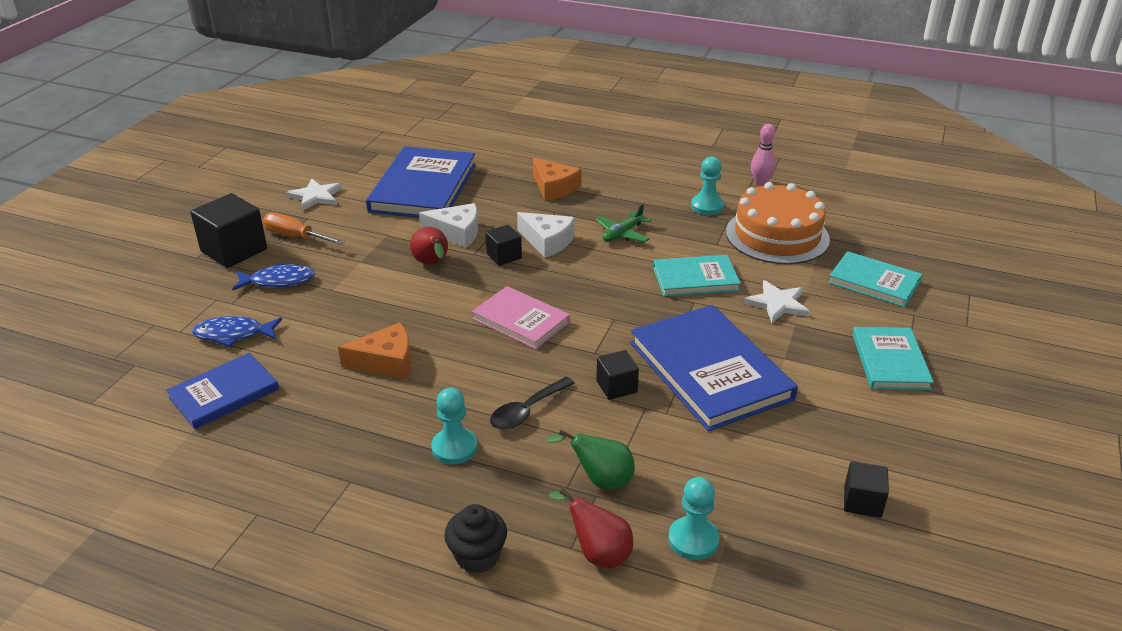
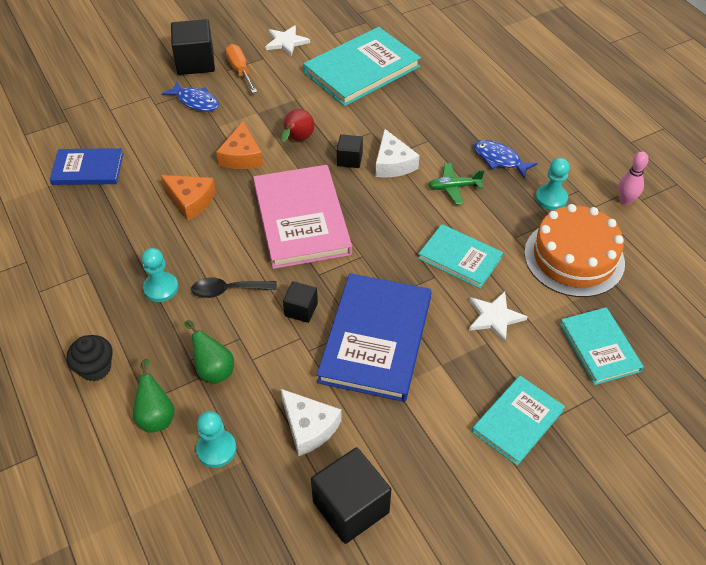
camera: 40 degrees right, 15 degrees up
(233, 334) = (133, 129): blue fish -> blue fish (499, 159)
(423, 187) = (362, 70): blue book -> turquoise book
(456, 233) = (341, 122): white cheese -> white cheese (309, 427)
(521, 320) = (301, 219): pink book -> pink book, size x1.70
(554, 187) = (453, 117): orange cheese -> orange cheese (242, 156)
(598, 553) = (156, 415): red pear -> green pear
(862, 502) = (351, 507): black cube -> black cube, size x1.81

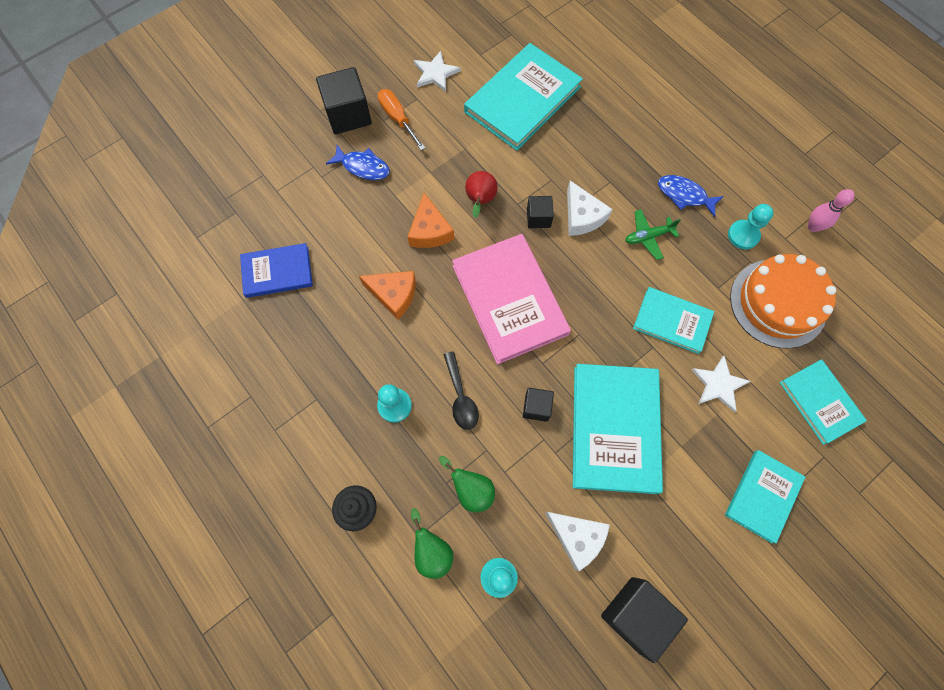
camera: 10 degrees left, 20 degrees up
(228, 290) = (460, 397): black spoon -> black spoon turned 90 degrees counterclockwise
(376, 339) = (615, 428): blue book -> turquoise book

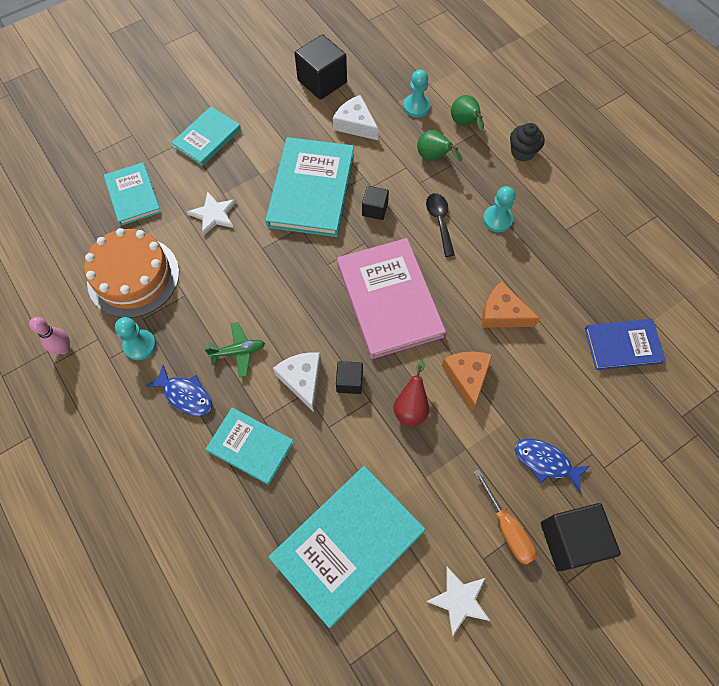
camera: 175 degrees left, 5 degrees down
(672, 321) = (238, 268): turquoise book -> turquoise book (250, 446)

